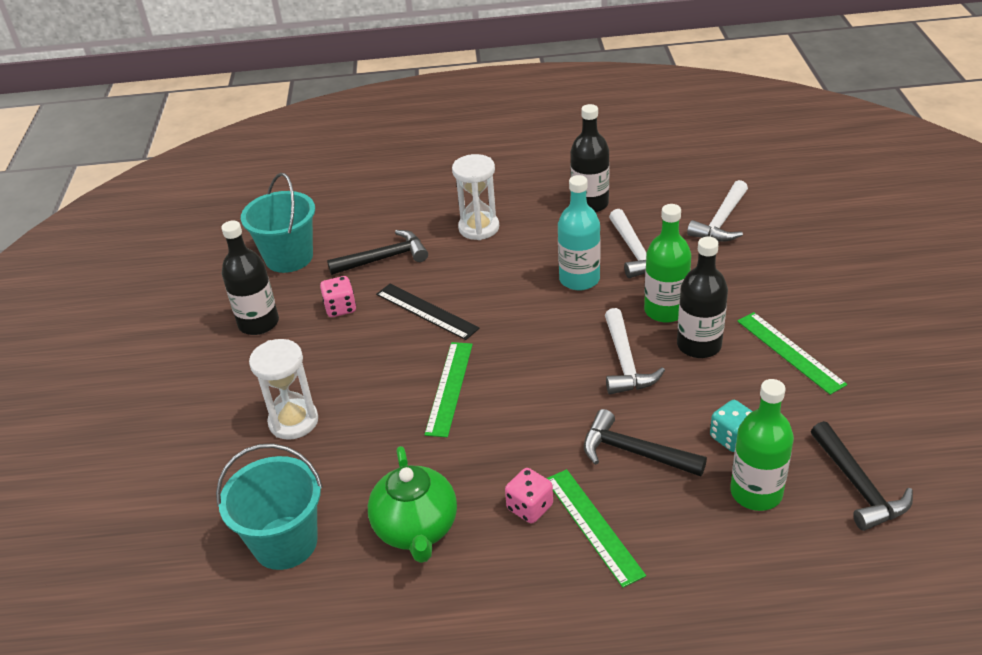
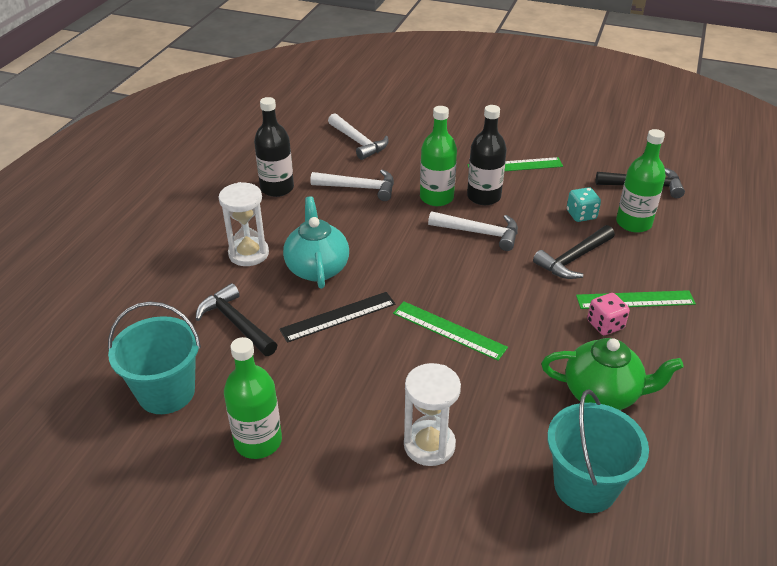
camera: 70 degrees left, 0 degrees up
(258, 323) = (258, 441): black bottle -> green bottle
(340, 308) = (286, 372): pink dice -> none
(384, 258) = (236, 323): black hammer -> black hammer turned 45 degrees counterclockwise
(486, 274) = (317, 268): none -> turquoise teapot
(579, 279) = (368, 223): turquoise bottle -> none

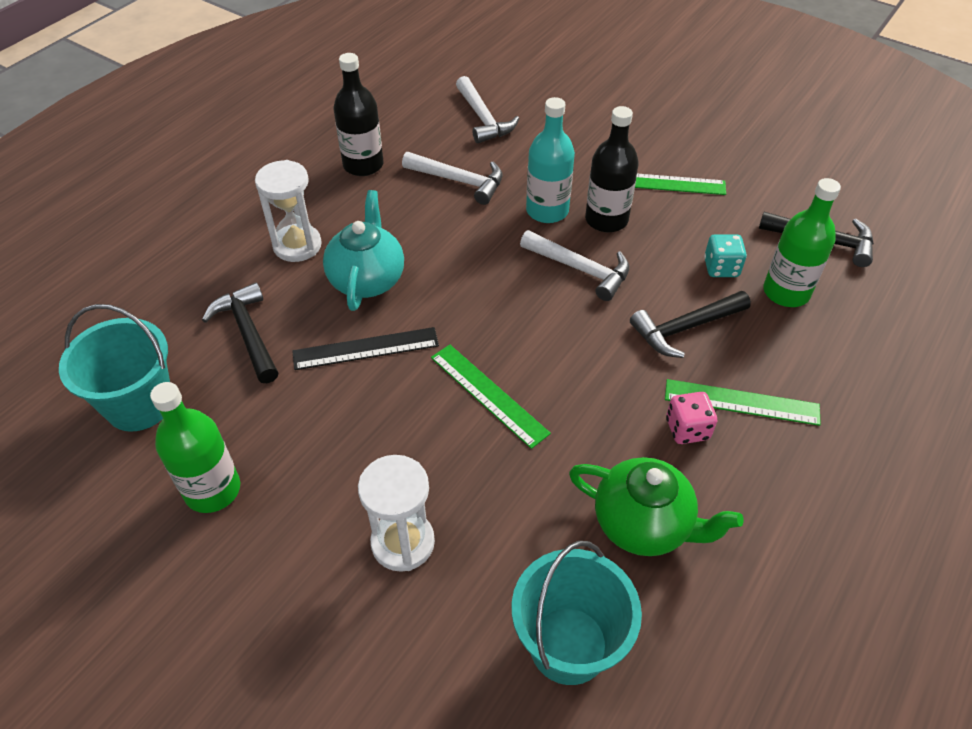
camera: 15 degrees right, 10 degrees up
(436, 198) = (547, 211): green bottle -> turquoise bottle

